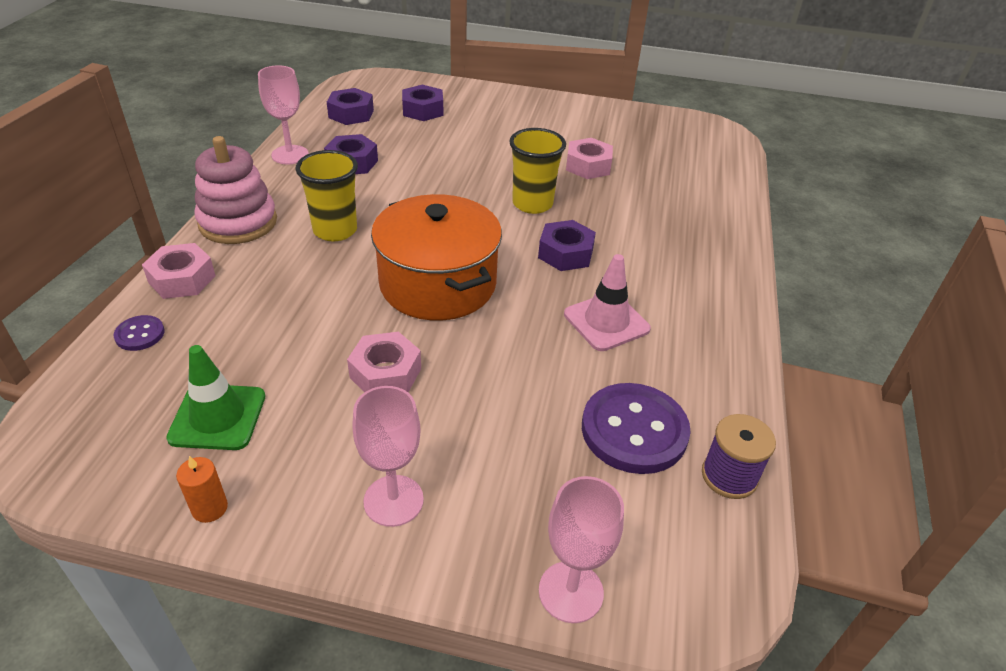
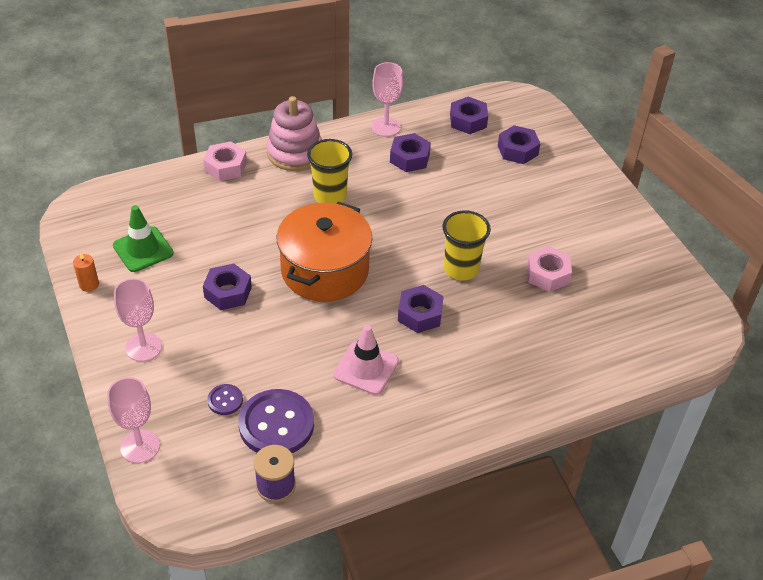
camera: 55 degrees right, 5 degrees up
(140, 334) = (172, 183): purple button -> purple button (225, 400)
(385, 373) = (228, 292): pink nut -> purple nut

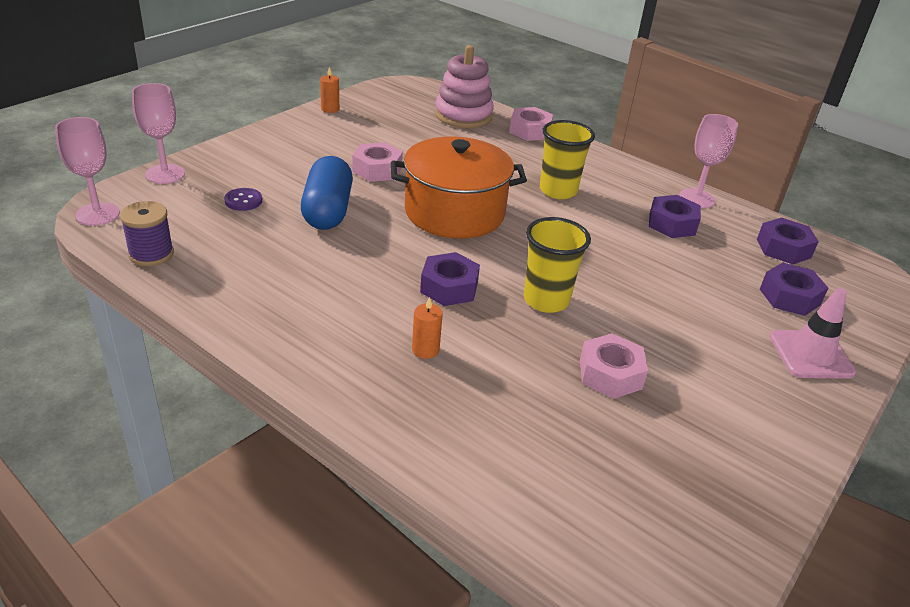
camera: 60 degrees right, 10 degrees down
(143, 249) = (390, 120): green traffic cone -> none
(143, 347) = (279, 148): pink goblet -> pink goblet (97, 214)
(228, 292) = (377, 169): purple nut -> pink nut
(275, 348) = (328, 210): none -> blue capsule
(276, 424) = (230, 235): purple button -> none
(295, 153) = (591, 158): pink stacking toy -> pink stacking toy (463, 115)
(366, 368) = (342, 270): pink traffic cone -> pink traffic cone (811, 355)
(482, 355) = (425, 350): none -> orange candle

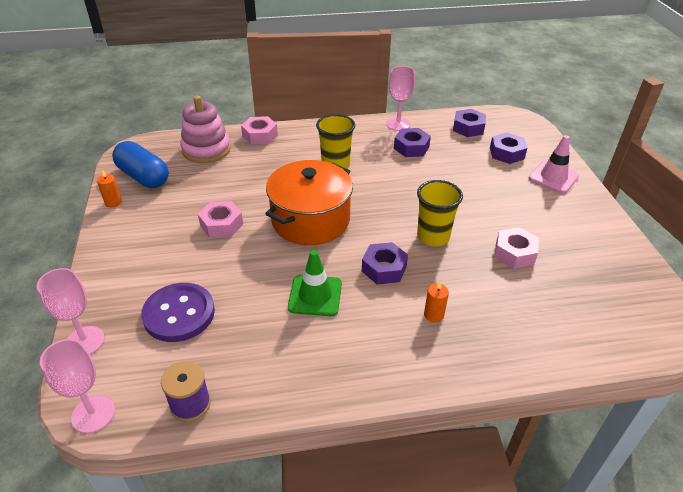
camera: 45 degrees left, 5 degrees up
(243, 201) = (179, 314): purple button -> purple button, size x2.11
(328, 210) = (243, 276): blue capsule -> blue capsule (143, 177)
(355, 261) = (315, 295): none -> green traffic cone

